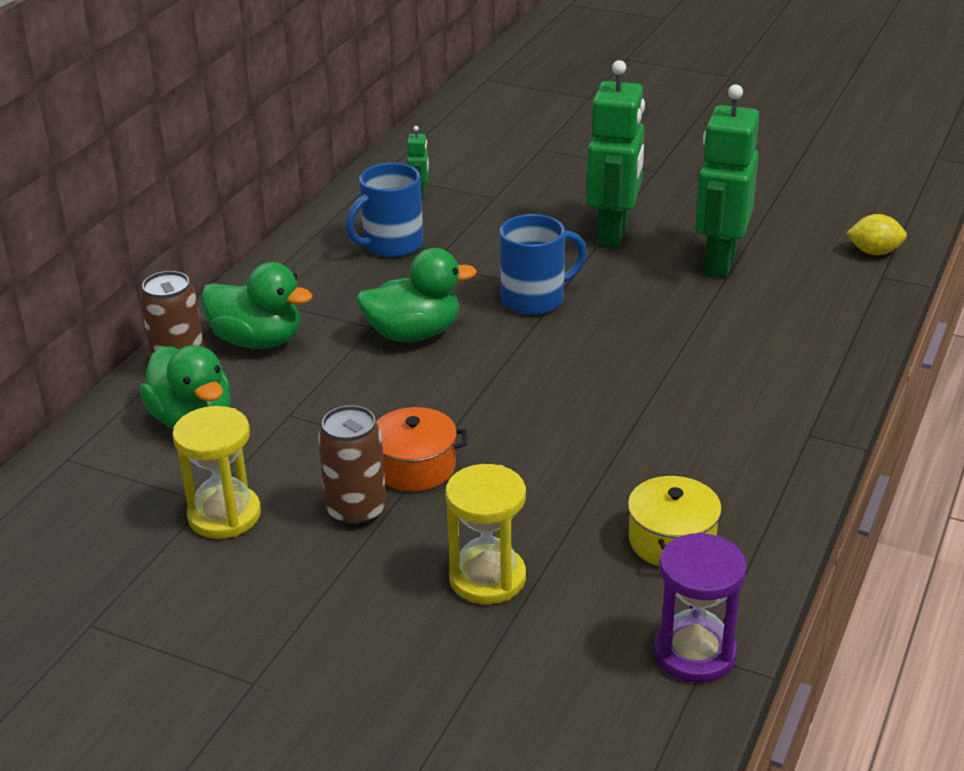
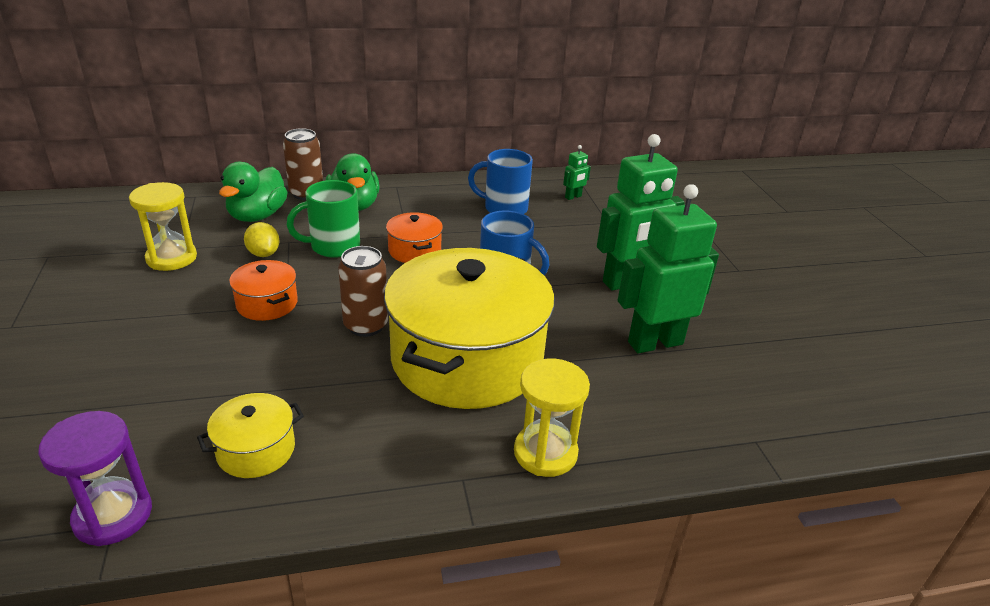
camera: 50 degrees right, 0 degrees up
(340, 385) = (333, 246): none -> green mug
(356, 511) = (204, 299): brown can -> brown can (365, 325)
(413, 334) = (414, 250): green duck -> orange pot
(487, 578) = (159, 377): yellow hourglass -> yellow hourglass (545, 453)
(646, 372) = (467, 359): none -> yellow pot
(874, 252) = (787, 422): yellow lemon -> yellow lemon (263, 253)

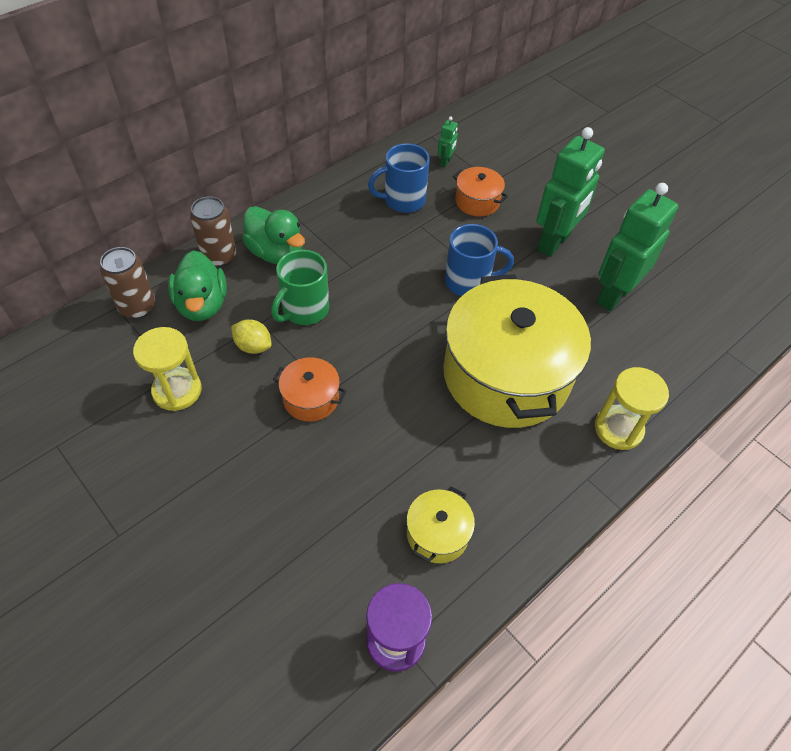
camera: 30 degrees left, 20 degrees up
(365, 325) = (408, 381): brown can -> brown can (137, 307)
(414, 250) = (374, 283): orange pot -> orange pot (477, 201)

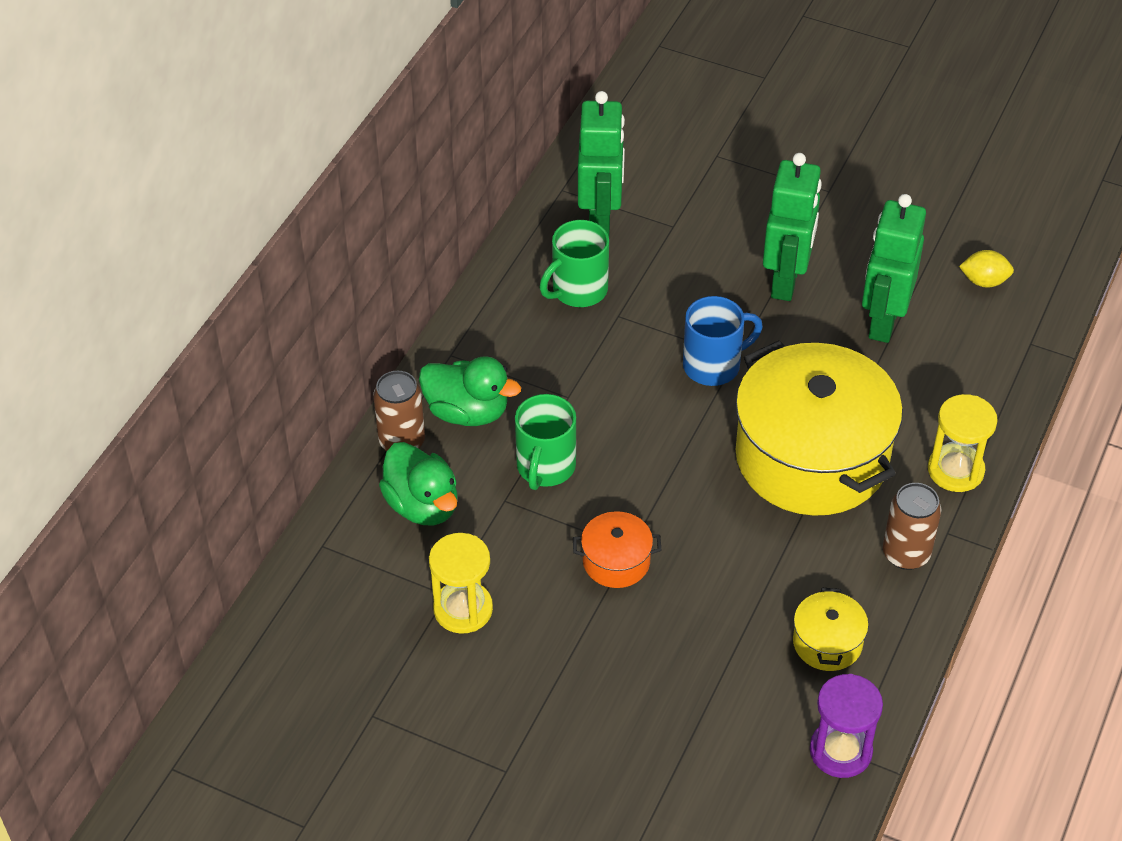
camera: 20 degrees left, 5 degrees down
(137, 307) = (348, 537): brown can -> brown can (906, 554)
(253, 346) = (514, 530): yellow lemon -> yellow lemon (984, 281)
(403, 200) = (578, 290): blue mug -> green mug
(445, 162) = (600, 220): green robot -> green robot, size x2.34
(477, 201) = (668, 260): orange pot -> none

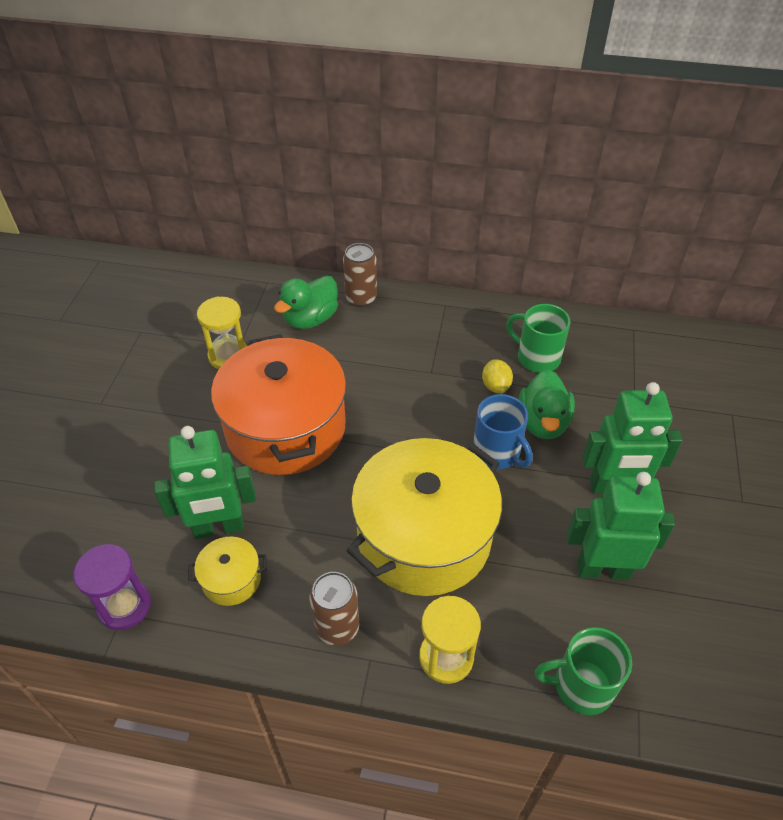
camera: 75 degrees right, 0 degrees up
(467, 412) = (397, 323): green duck -> green duck (543, 422)
(545, 467) = (361, 373): green mug -> green mug (581, 686)
(600, 220) = (615, 356): green robot -> green robot (219, 528)
(616, 561) = (285, 428): orange pot -> orange pot, size x2.36
(984, 281) = (701, 652): yellow lemon -> yellow lemon (495, 386)

